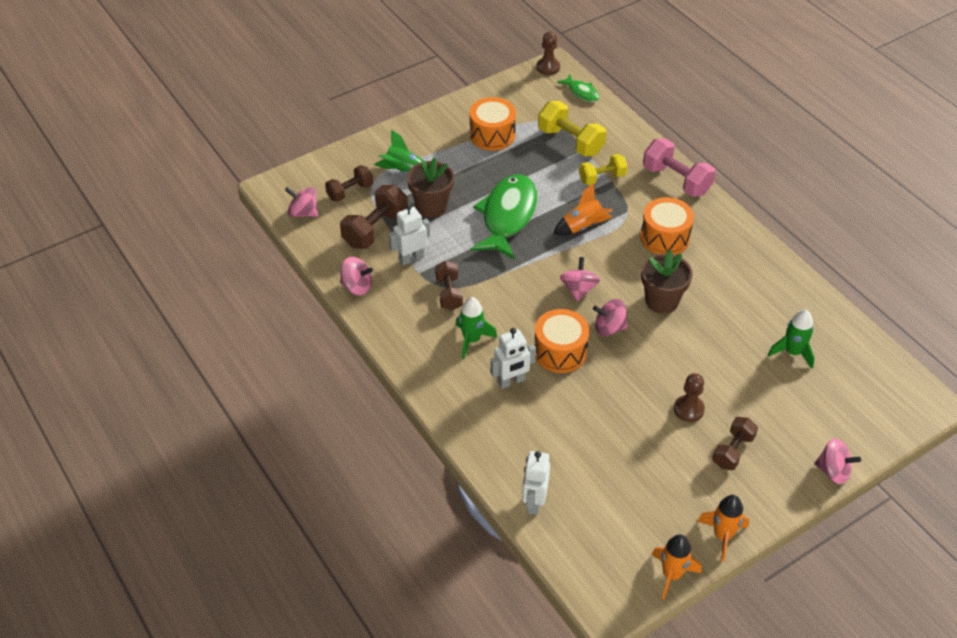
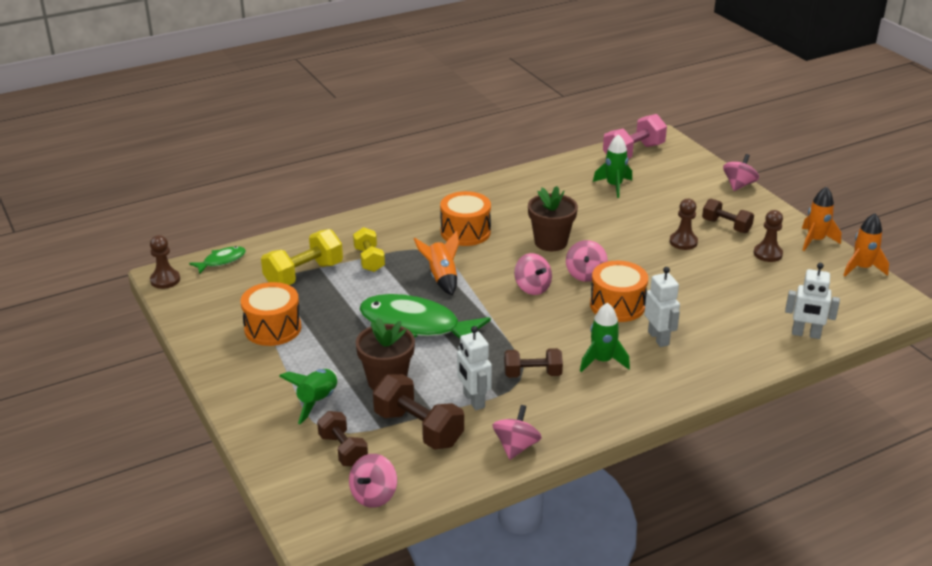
camera: 85 degrees left, 15 degrees down
(579, 289) = (532, 288): pink spinning top -> pink spinning top turned 135 degrees counterclockwise
(676, 180) = (385, 217): pink dumbbell -> pink dumbbell (633, 153)
(682, 485) = (767, 254): none -> brown pawn

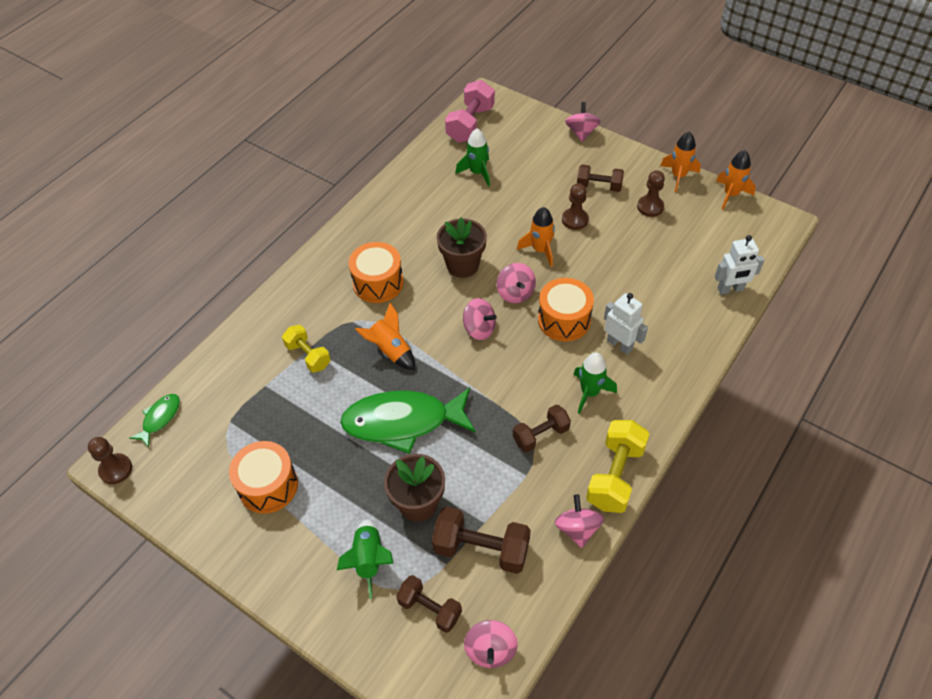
camera: 25 degrees left, 20 degrees up
(304, 275) = (256, 402): yellow dumbbell -> yellow dumbbell (615, 475)
(473, 400) = (509, 491): white robot -> none
(632, 253) = (540, 250): none -> orange rocket

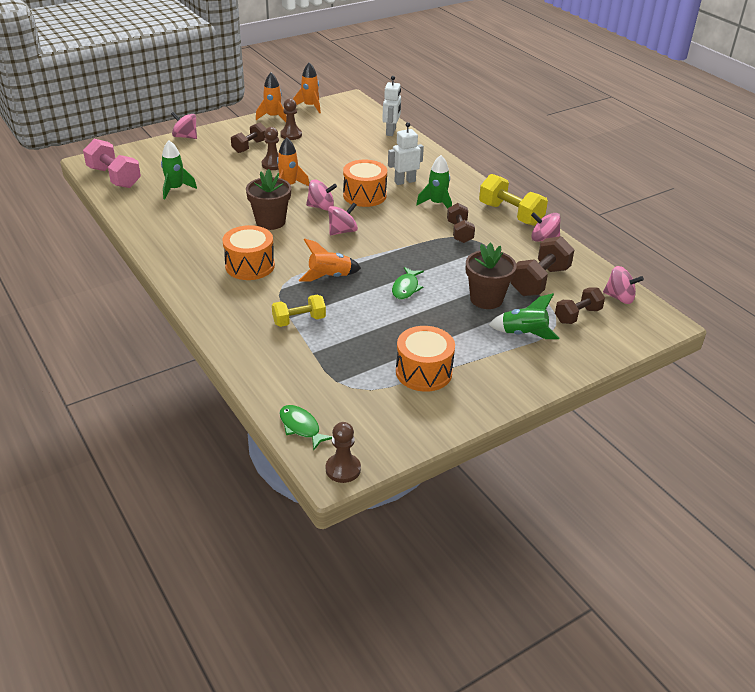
camera: 70 degrees left, 15 degrees down
(403, 422) = (406, 288): green fish -> green fish, size x0.47

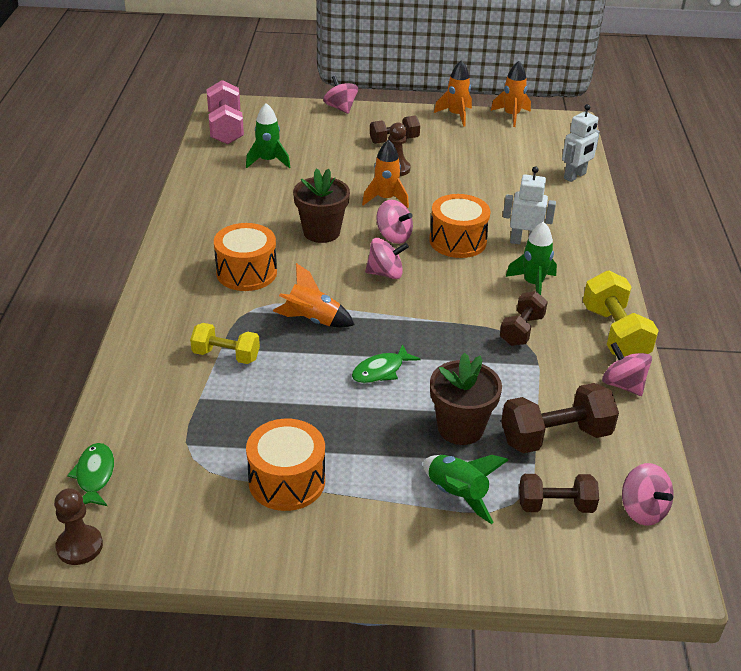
camera: 35 degrees right, 0 degrees up
(291, 135) = (453, 142): brown pawn -> none

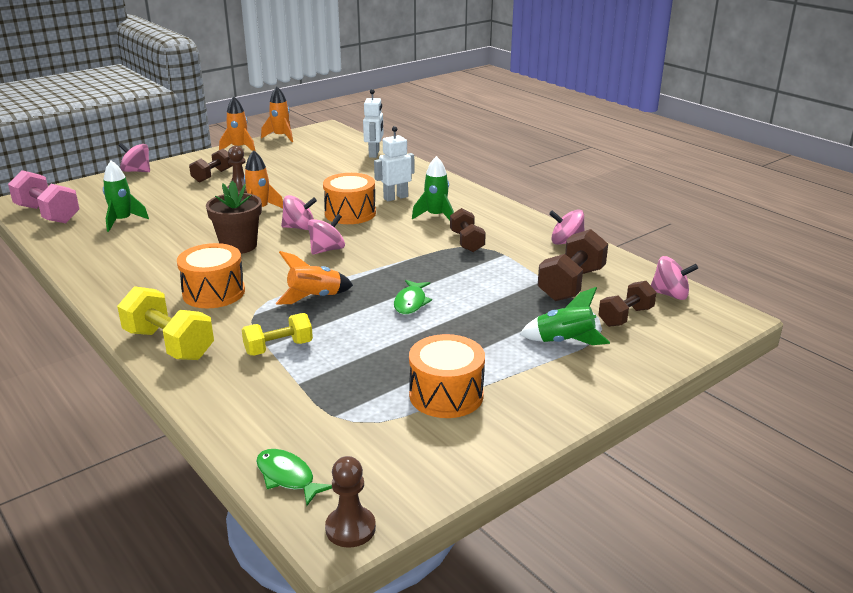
camera: 40 degrees left, 10 degrees down
(460, 428) = (511, 307): brown flower pot -> none
(614, 334) = (522, 221): yellow dumbbell -> yellow dumbbell (169, 344)

